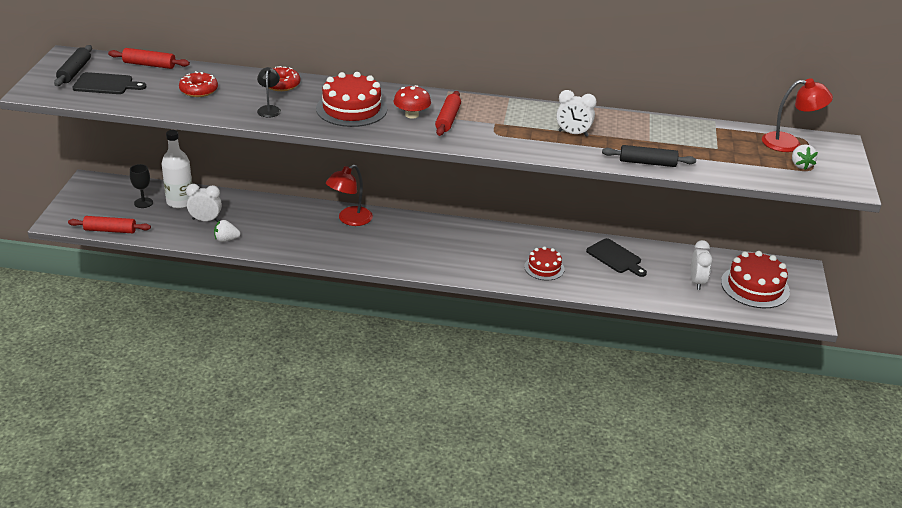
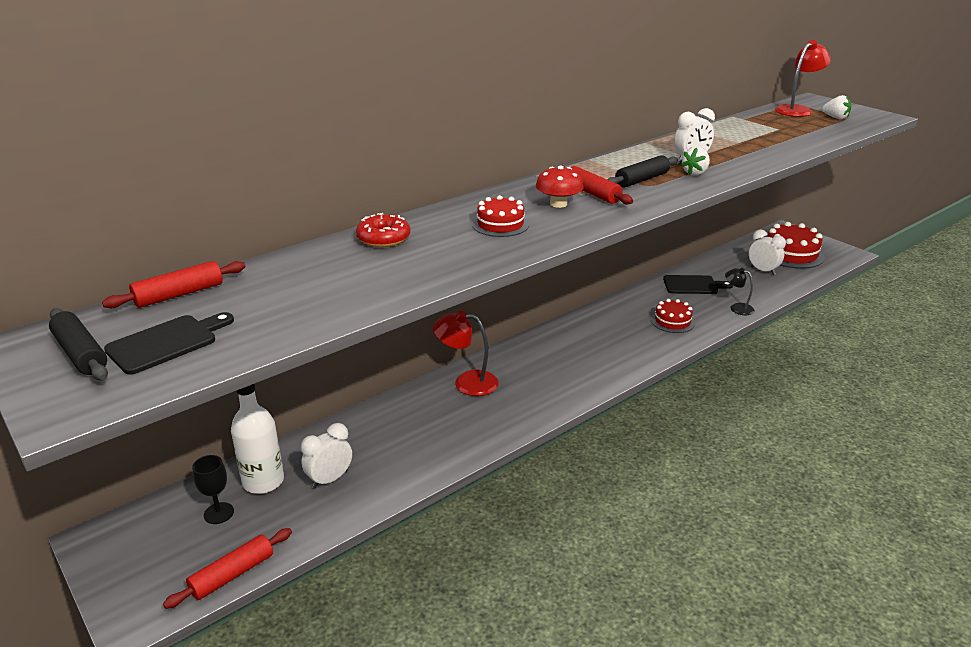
camera: 45 degrees left, 5 degrees down
(199, 90) = (307, 287): red donut -> none
(226, 239) = (390, 482): white strawberry -> white strawberry (695, 173)
(269, 109) = (428, 263): black lamp -> black lamp (737, 308)
(349, 219) = (467, 382): red lamp -> red lamp turned 105 degrees clockwise
(351, 109) = (500, 224): red cake -> red cake, size x0.60
(647, 163) = (776, 155): black rolling pin -> black rolling pin (642, 180)

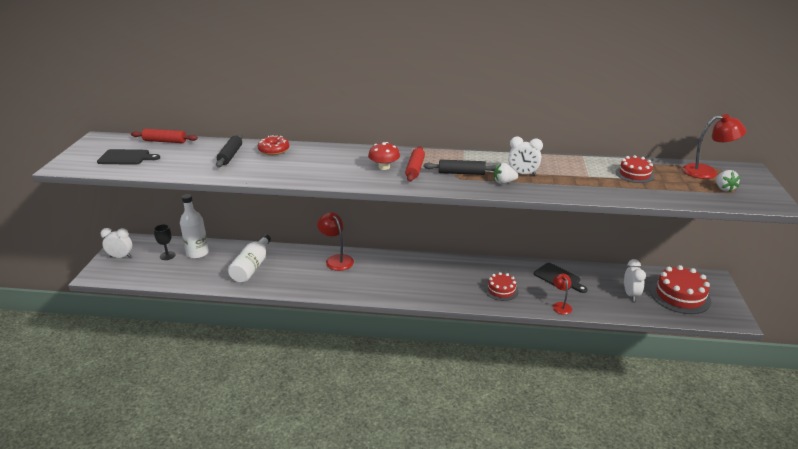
camera: 45 degrees right, 0 degrees up
(81, 353) = (101, 149): black rolling pin -> black rolling pin (230, 155)
(232, 574) = (138, 280): red rolling pin -> none
(330, 479) = (218, 267): white clock -> white clock (121, 257)
(379, 451) = (252, 267): none -> white bottle
(500, 224) = (333, 165): red cake -> red cake (634, 174)
(737, 308) = (560, 305): black lamp -> red lamp

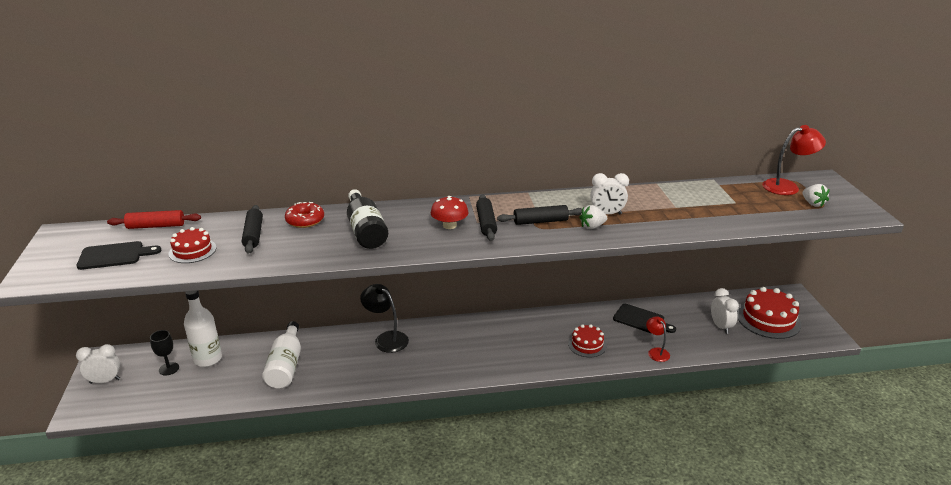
camera: 15 degrees left, 0 degrees up
(316, 163) = (365, 230): none -> black bottle
(336, 259) = (386, 338): red lamp -> black lamp
(415, 169) = (486, 223): red rolling pin -> black rolling pin
(634, 174) = (720, 198): red cake -> red cake (192, 251)

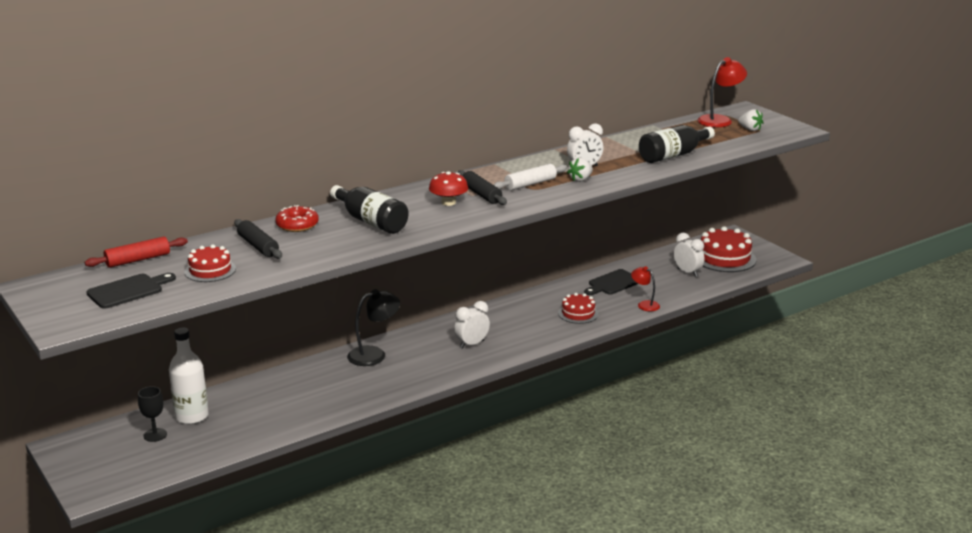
camera: 25 degrees left, 5 degrees down
(105, 381) = (90, 463): white clock -> white clock (472, 344)
(286, 365) = (287, 400): white bottle -> none
(386, 338) = (374, 354): black lamp -> black lamp turned 135 degrees clockwise
(540, 221) = (530, 184): black rolling pin -> white rolling pin
(641, 320) = (613, 283): black cutting board -> black cutting board turned 135 degrees clockwise
(707, 218) = (673, 155): none -> black bottle

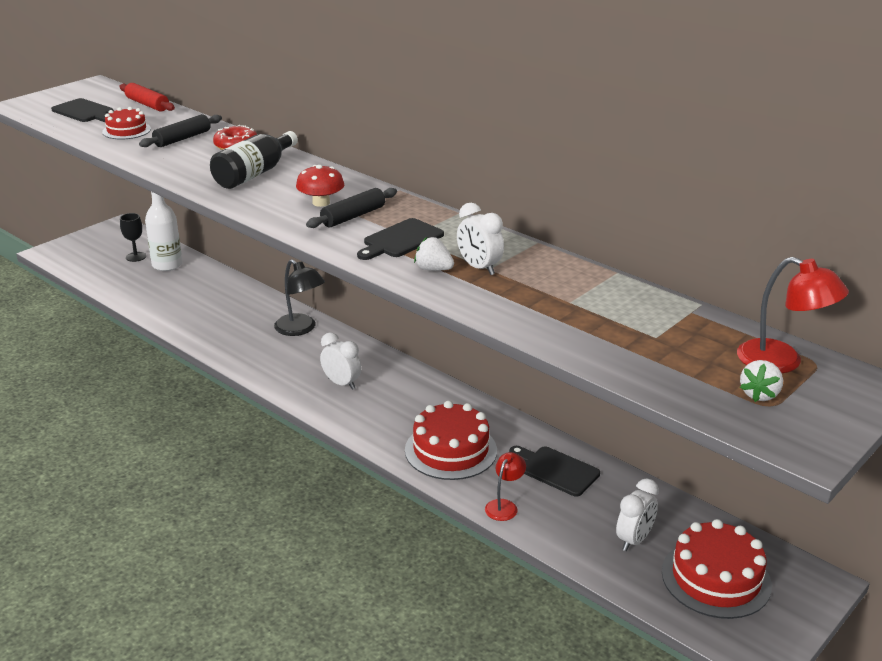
camera: 75 degrees right, 5 degrees up
(530, 184) = (400, 240): white rolling pin -> black cutting board
(578, 313) = (450, 450): red cake -> red cake, size x1.67
(673, 155) = (574, 330): black bottle -> none

